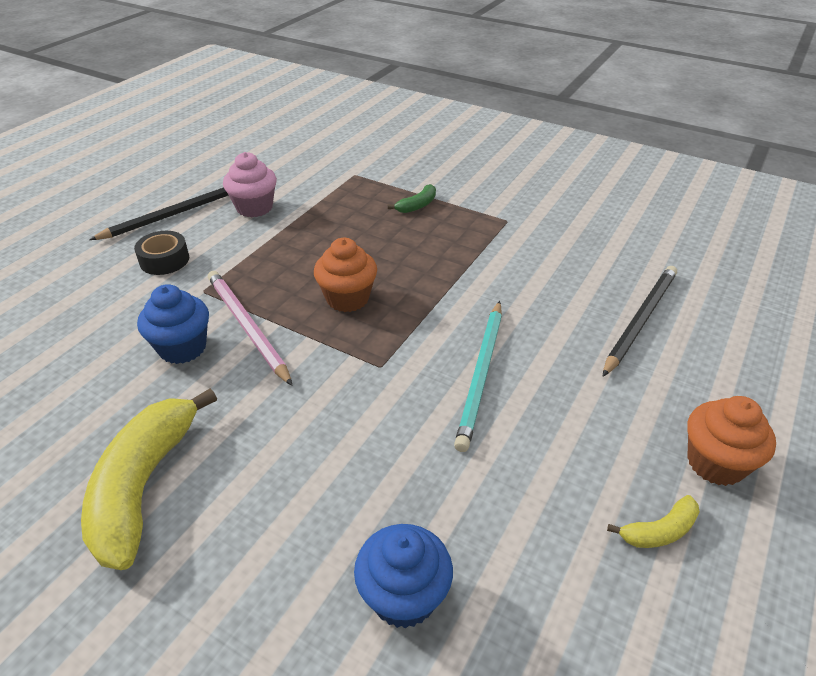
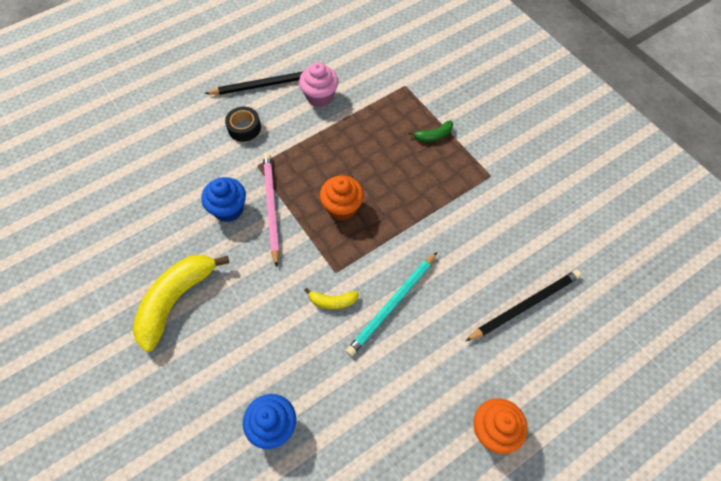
camera: 25 degrees right, 20 degrees up
(659, 531) = (428, 455): yellow banana -> yellow banana (332, 301)

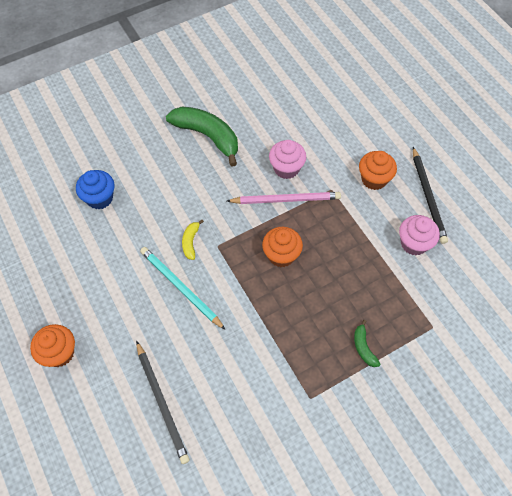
camera: 95 degrees right, 0 degrees up
(176, 300) = (207, 136): yellow banana -> green banana
(228, 209) = (286, 168): blue cupcake -> pink cupcake
(244, 128) = (374, 179): black tape -> orange cupcake

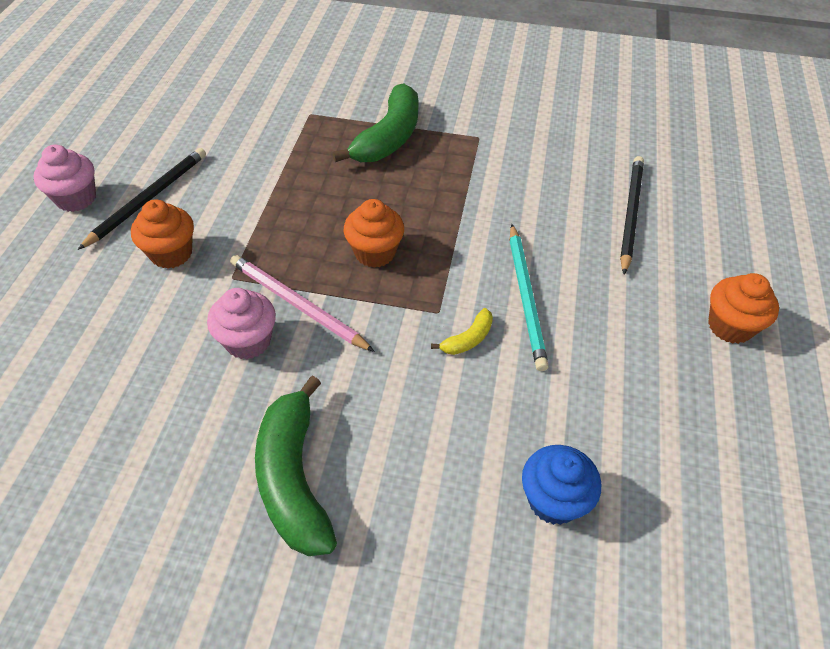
camera: 140 degrees left, 10 degrees down
(363, 347) = (389, 137): green banana -> green banana, size x2.20
(414, 243) = (229, 173): pink cupcake -> pink cupcake (76, 198)

